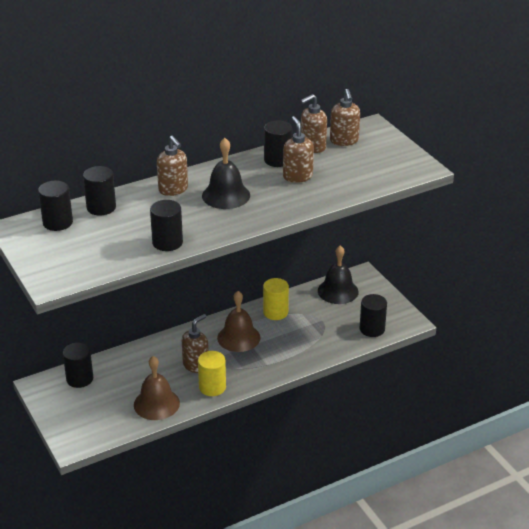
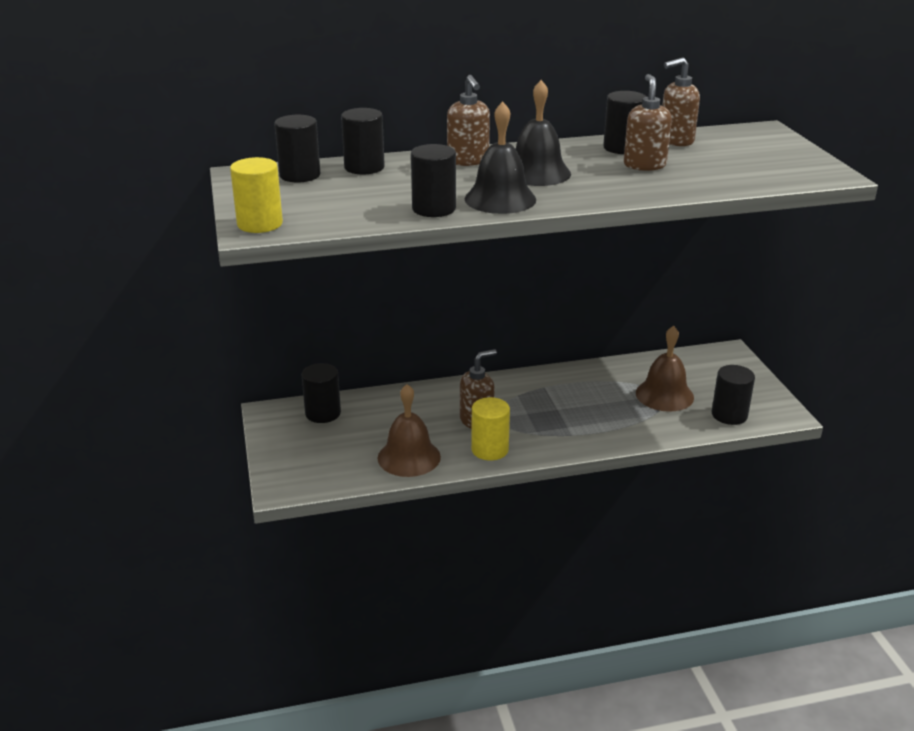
camera: 15 degrees right, 5 degrees down
(238, 337) = (543, 398): brown bell -> brown bell (664, 395)
(275, 312) = (601, 377): yellow cylinder -> yellow cylinder (260, 224)
(338, 291) = (691, 365): black bell -> black bell (500, 199)
(344, 141) = (722, 139): brown soap dispenser -> none

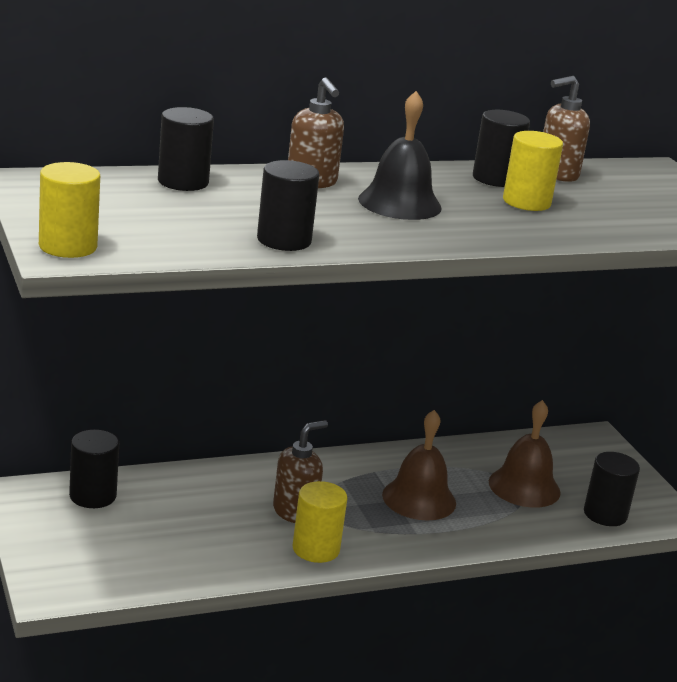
camera: 10 degrees left, 5 degrees down
(300, 175) = (102, 186): black cylinder -> none
(409, 457) = (213, 556): brown bell -> brown bell (419, 499)
(500, 199) = (363, 233): black bell -> none
(644, 165) = (526, 202): brown soap dispenser -> yellow cylinder

